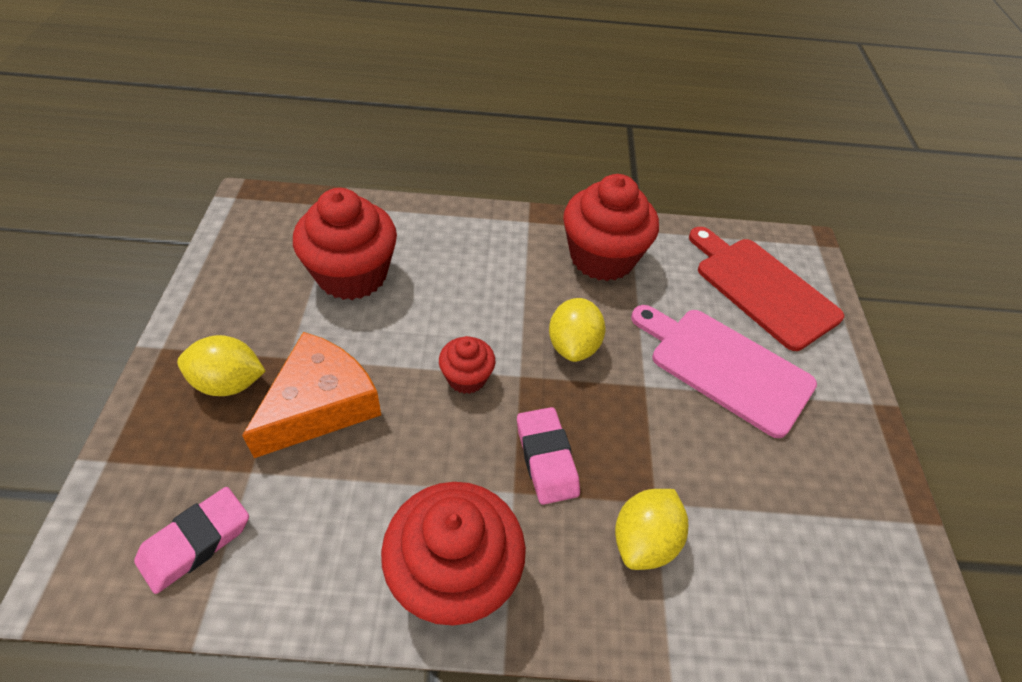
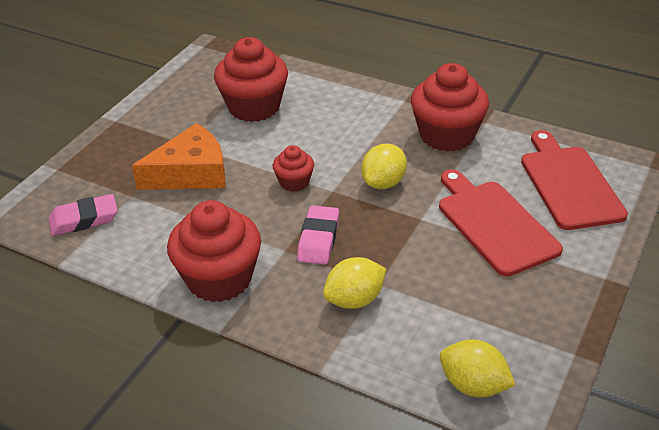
camera: 30 degrees right, 10 degrees down
(229, 383) = (143, 148): yellow lemon -> yellow lemon (473, 385)
(725, 367) = (494, 224): pink cutting board -> red cutting board

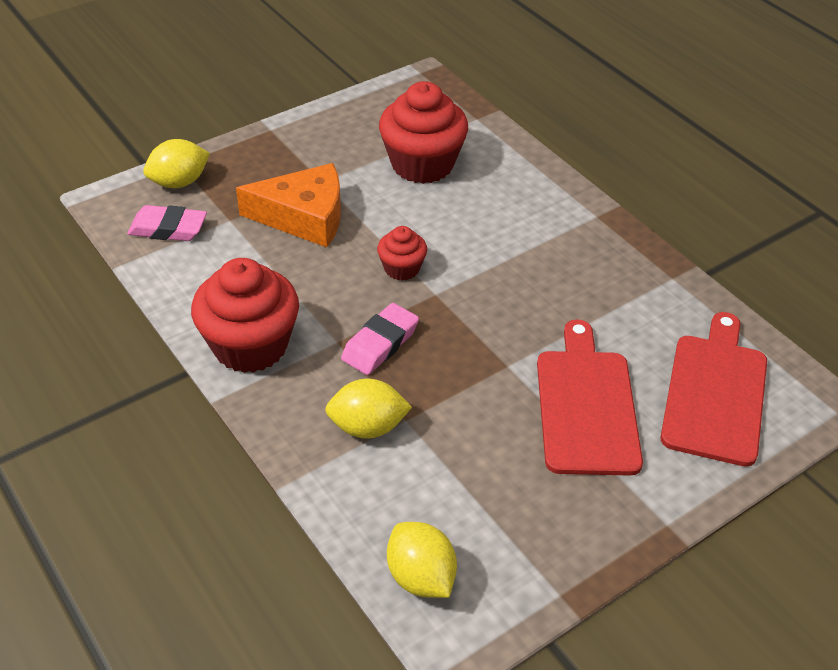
camera: 25 degrees right, 5 degrees up
(383, 183) = (497, 307): yellow lemon -> yellow lemon (179, 182)
(446, 135) = (613, 277): red cupcake -> none

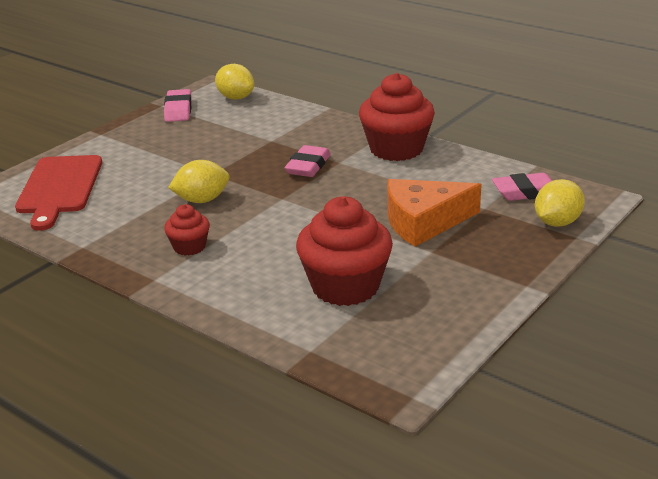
camera: 165 degrees right, 15 degrees down
(368, 427) = (293, 133): yellow lemon -> yellow lemon (202, 200)
(402, 268) = (317, 207): red cupcake -> red cupcake (189, 247)
(531, 565) = (178, 110): none -> pink eraser
(586, 405) = (153, 166): red cutting board -> none

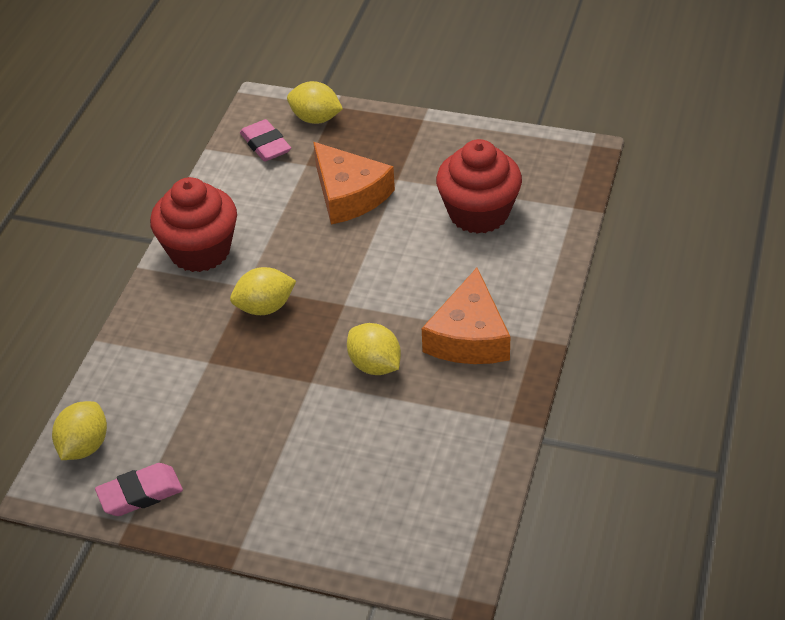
camera: 110 degrees left, 15 degrees up
(59, 188) = (401, 510): red cutting board -> none
(189, 247) = (469, 336): red cupcake -> orange cheese
(308, 166) = (265, 307): pink eraser -> yellow lemon

